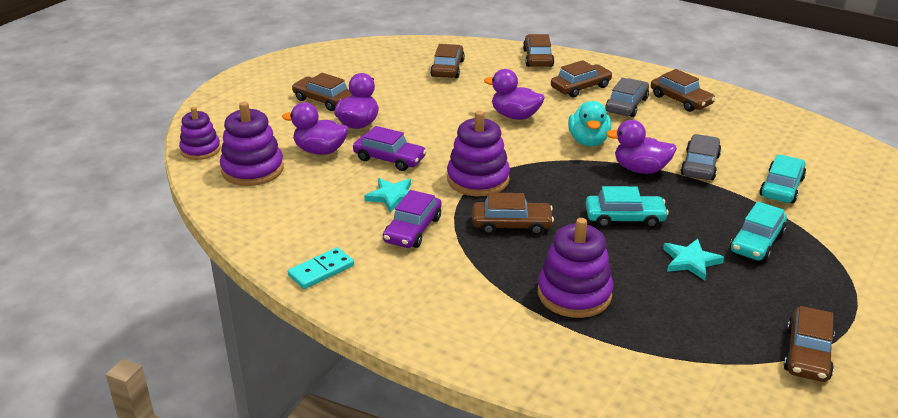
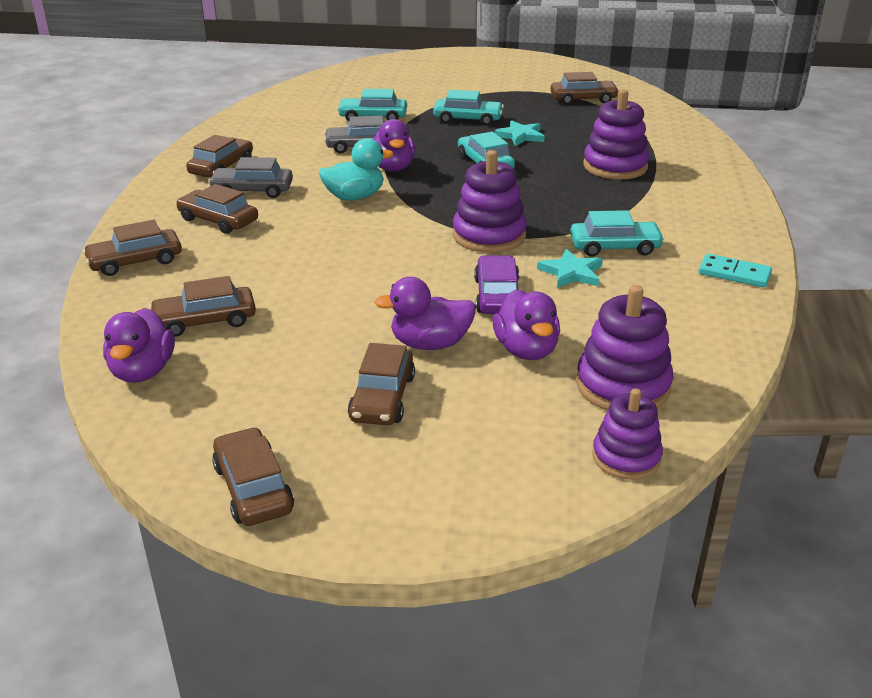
camera: 115 degrees left, 0 degrees up
(412, 229) = (614, 247): purple car -> turquoise car
(511, 225) = (550, 205): brown car -> brown car (253, 488)
(515, 116) = (325, 244): purple duck -> purple duck (143, 371)

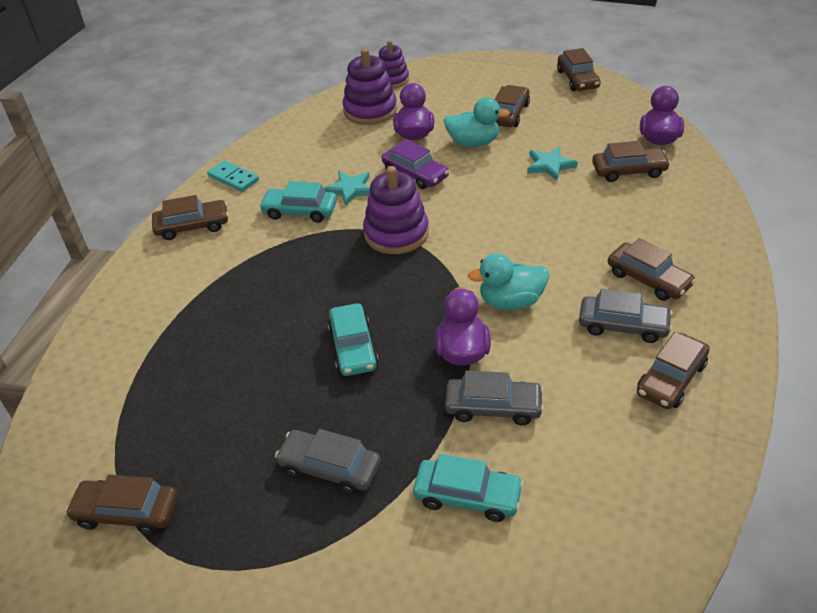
camera: 165 degrees left, 10 degrees up
(135, 261) = (708, 232): brown car -> brown car (192, 226)
(430, 344) = (473, 143): purple duck -> turquoise duck
(468, 119) = (329, 468): turquoise car -> grey car
(497, 296) = (415, 174): purple car -> purple car turned 60 degrees counterclockwise
(520, 136) = (281, 407): turquoise star -> turquoise star (550, 165)
(615, 166) = (215, 324): purple stacking toy -> none

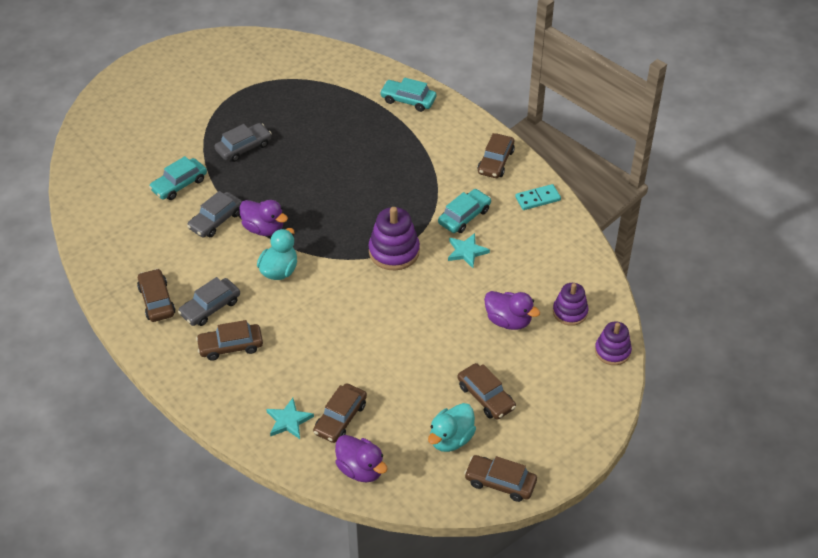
camera: 120 degrees right, 5 degrees up
(127, 512) = (288, 78): brown car -> none
(353, 347) = (312, 188): turquoise car -> turquoise car (408, 100)
(370, 111) = (570, 312): purple stacking toy -> purple stacking toy, size x0.66
(415, 174) = (453, 294): purple car -> none
(473, 143) = (464, 349): turquoise duck -> turquoise duck (451, 439)
(550, 165) = (392, 376): turquoise star -> turquoise star (289, 421)

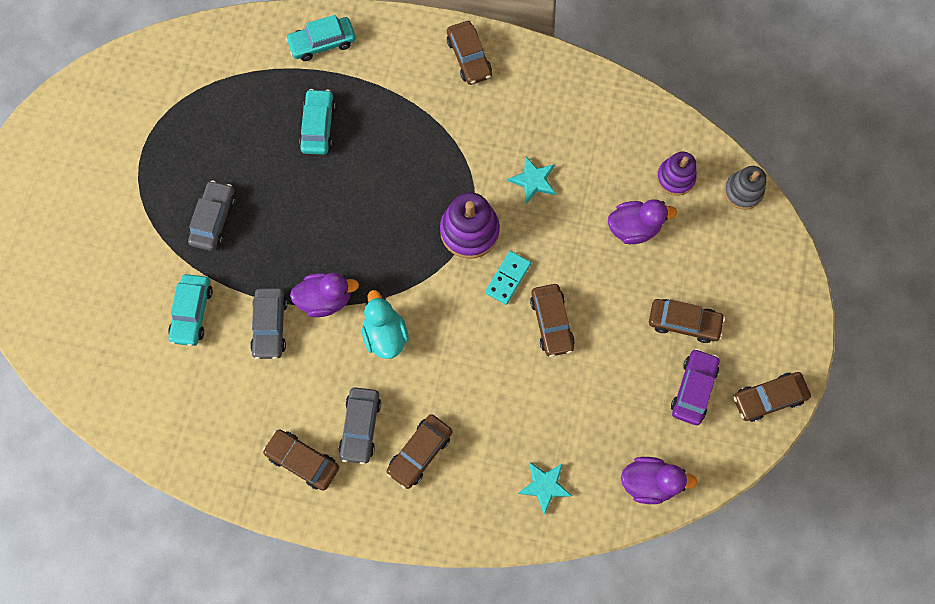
camera: 40 degrees left, 25 degrees up
(340, 418) = (585, 446): brown car -> brown car (551, 322)
(451, 439) = (693, 389): turquoise duck -> purple car
(464, 216) = (496, 142): turquoise car -> turquoise car (318, 126)
(537, 199) = (543, 73): turquoise domino -> turquoise domino (508, 278)
(612, 351) = (743, 192): purple stacking toy -> grey stacking toy

